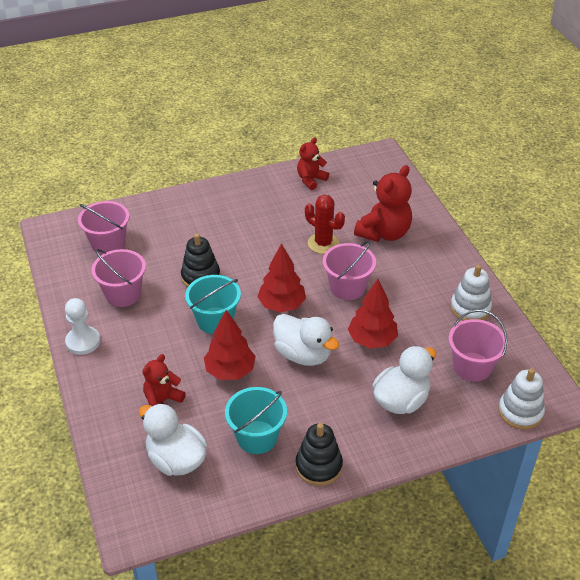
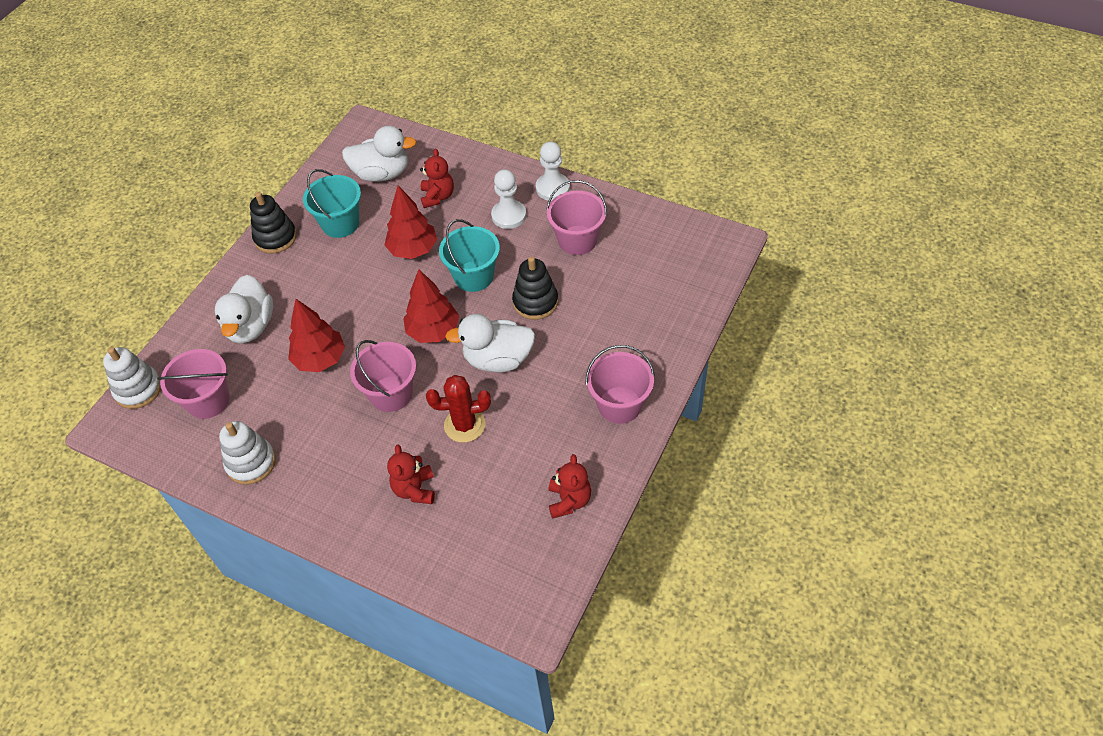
camera: 140 degrees right, 10 degrees up
(108, 244) = (657, 268): pink bucket -> pink bucket (619, 405)
(138, 345) = (509, 216): none -> white pawn
(303, 354) = (368, 303): white duck -> white duck (498, 359)
(384, 233) = (415, 489): red teddy bear -> red teddy bear, size x0.60

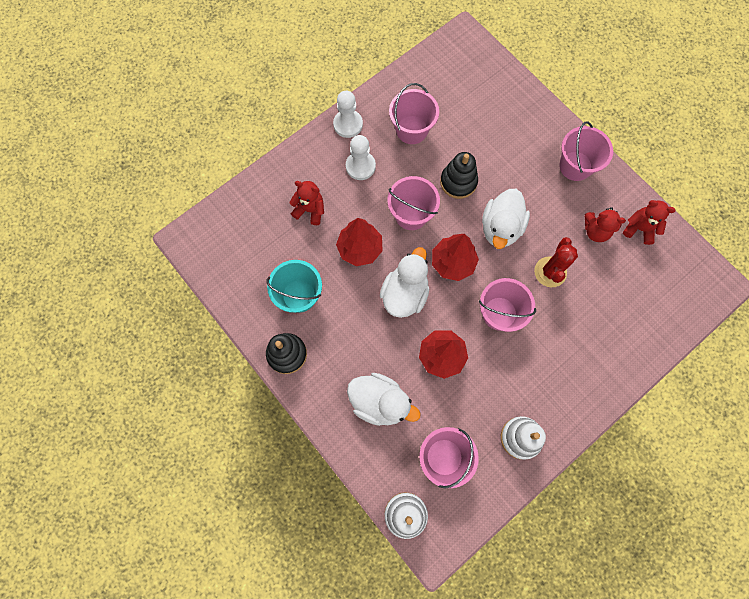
camera: 70 degrees left, 20 degrees up
(382, 173) = (257, 244): white duck -> white duck (405, 294)
(415, 489) = (592, 325): red teddy bear -> red teddy bear (595, 231)
(474, 276) = (411, 214): turquoise bucket -> pink bucket

